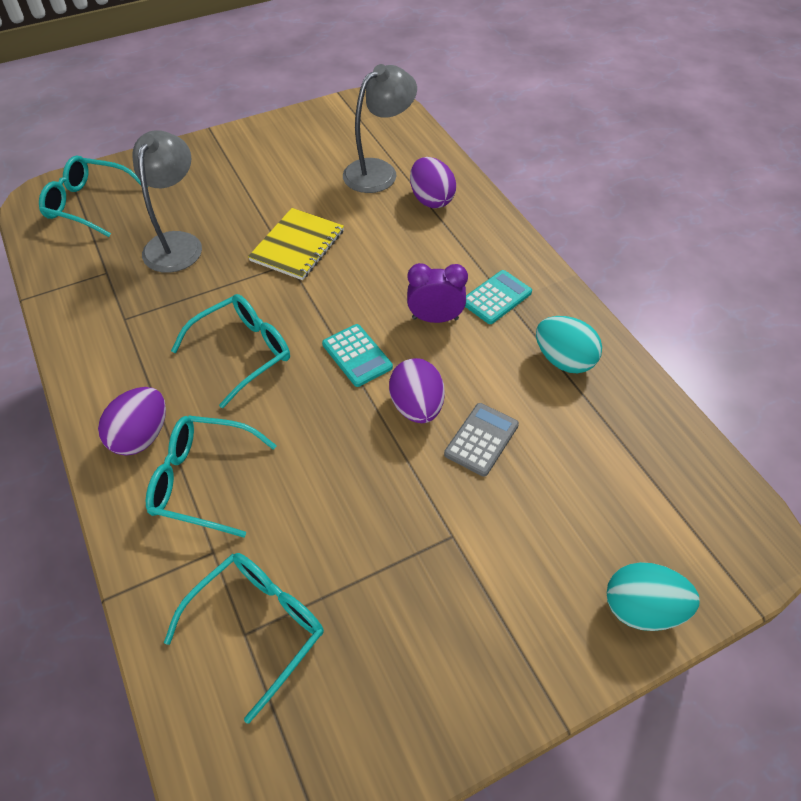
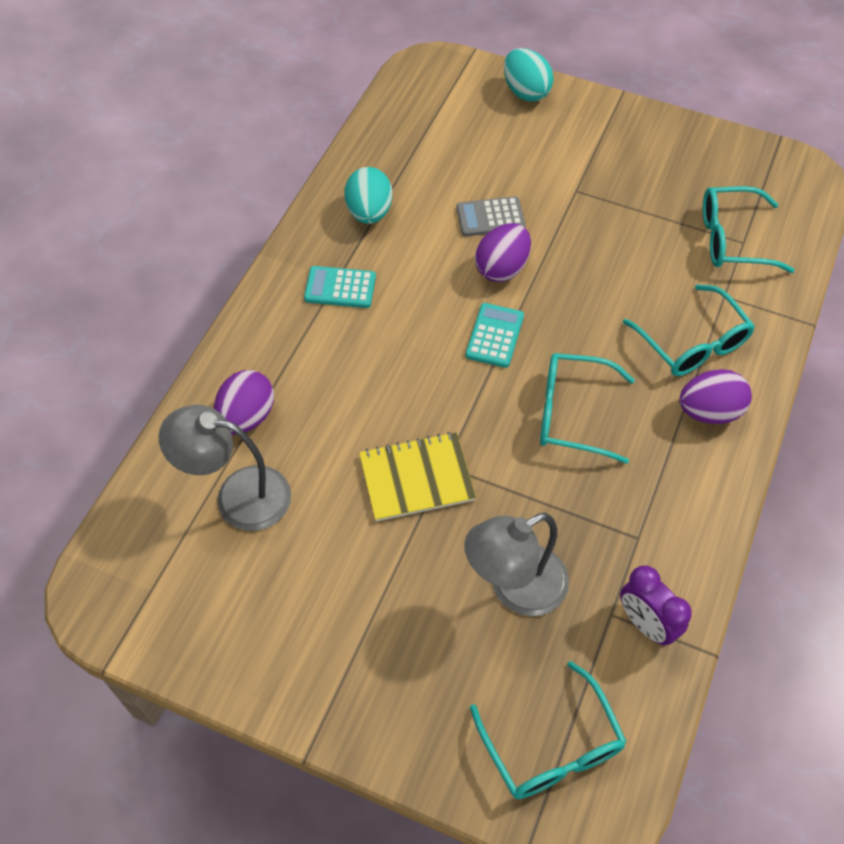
camera: 130 degrees left, 5 degrees up
(435, 318) = (404, 312): purple clock -> purple clock (646, 624)

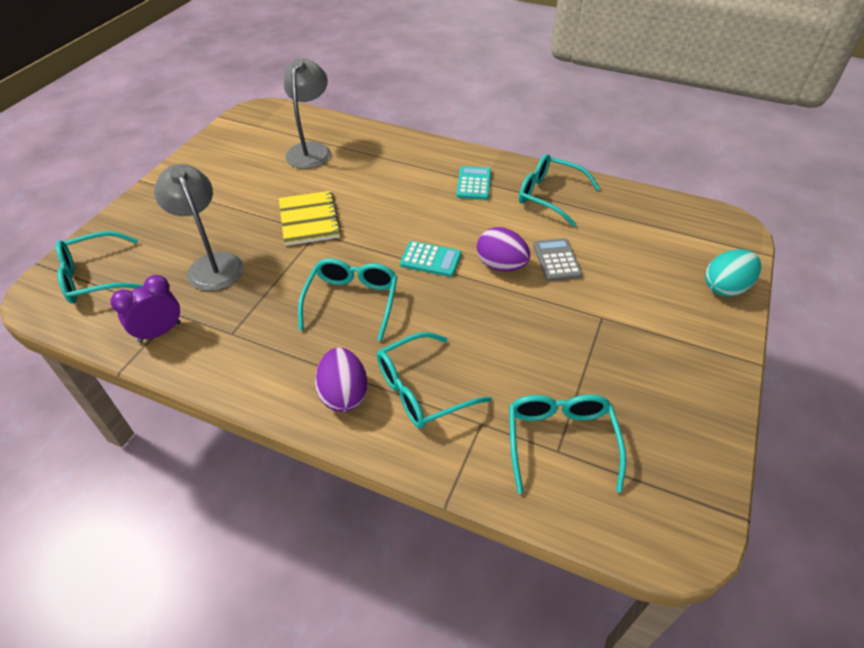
camera: 90 degrees right, 10 degrees down
(247, 417) = (367, 150): purple egg -> none
(369, 212) = (549, 196): turquoise egg -> turquoise glasses

